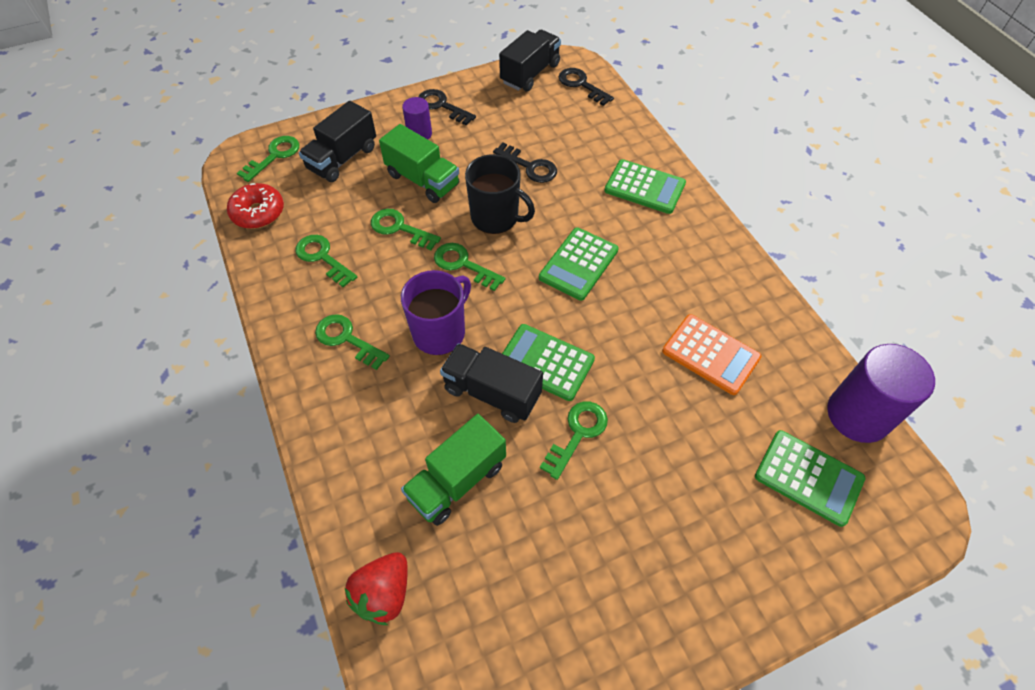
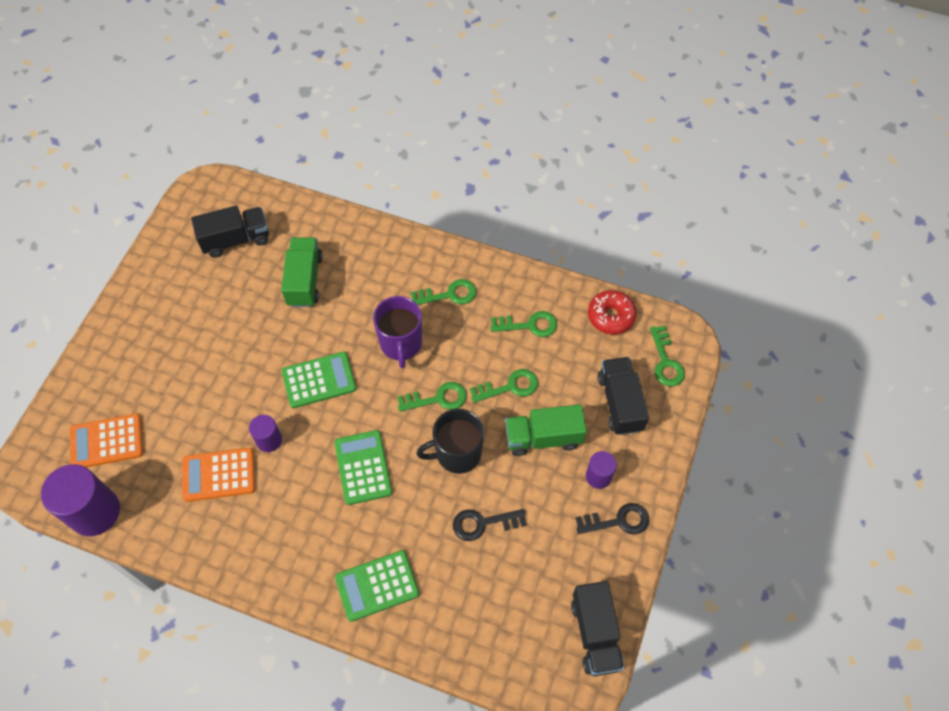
camera: 135 degrees right, 5 degrees up
(383, 594) = (289, 213): red strawberry -> none
(492, 392) = (333, 337): black truck -> black truck (236, 240)
(577, 433) = (262, 356): green key -> none
(581, 85) = (538, 664): black key -> none
(639, 347) = (269, 440): none -> purple cylinder
(808, 478) = (107, 441): green calculator -> orange calculator

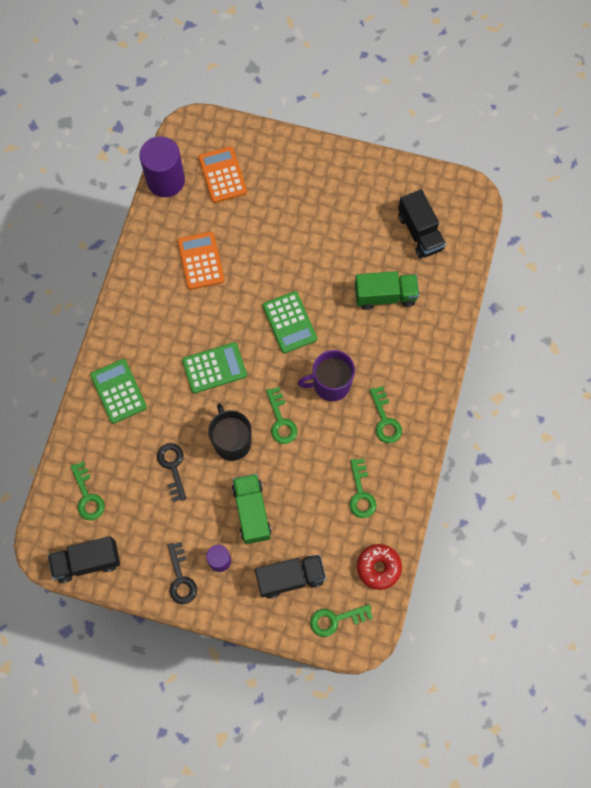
camera: 85 degrees right, 10 degrees up
(269, 440) = (232, 293): purple cylinder -> none
(510, 386) = (297, 480): green key -> green key (87, 496)

